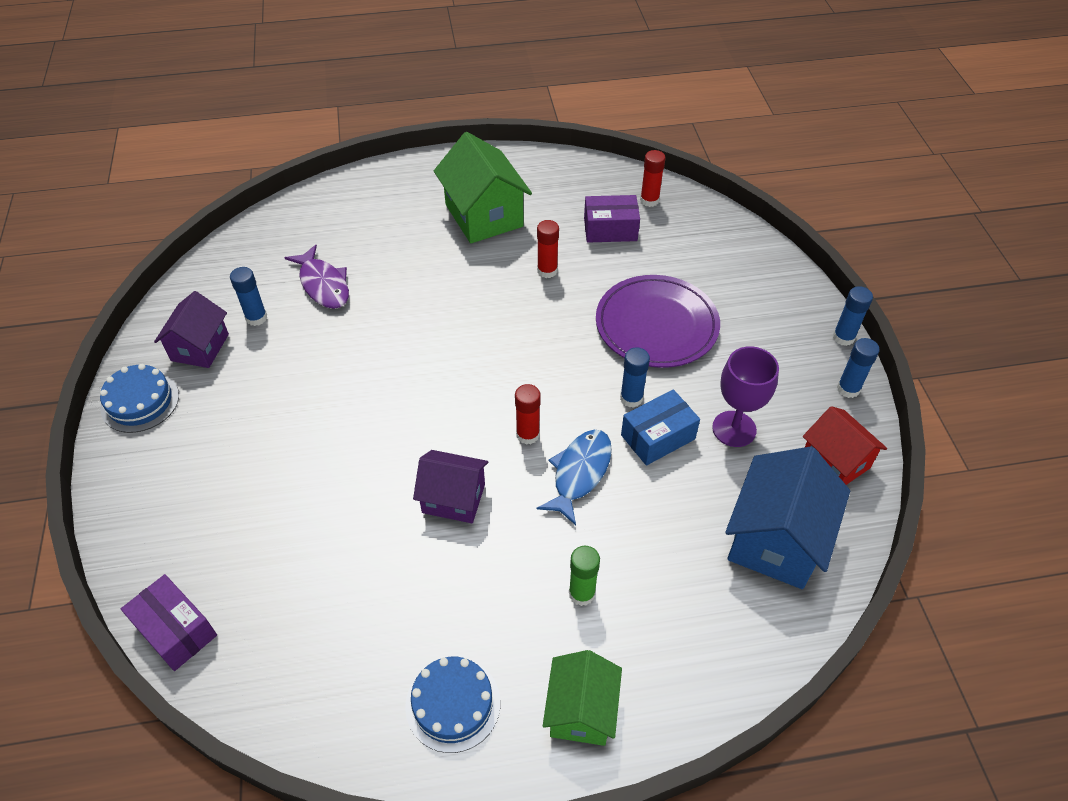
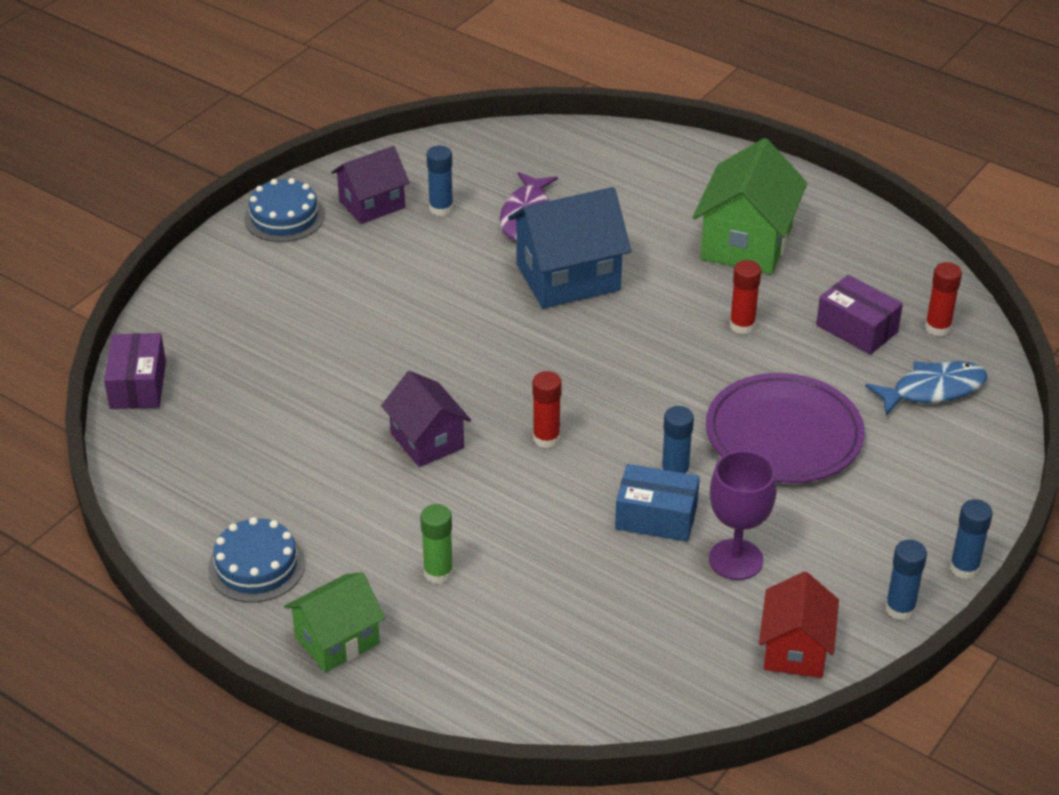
camera: 45 degrees right, 10 degrees down
(580, 473) = (551, 495): blue fish -> blue fish (933, 390)
(776, 539) = (650, 659): blue house -> blue house (568, 277)

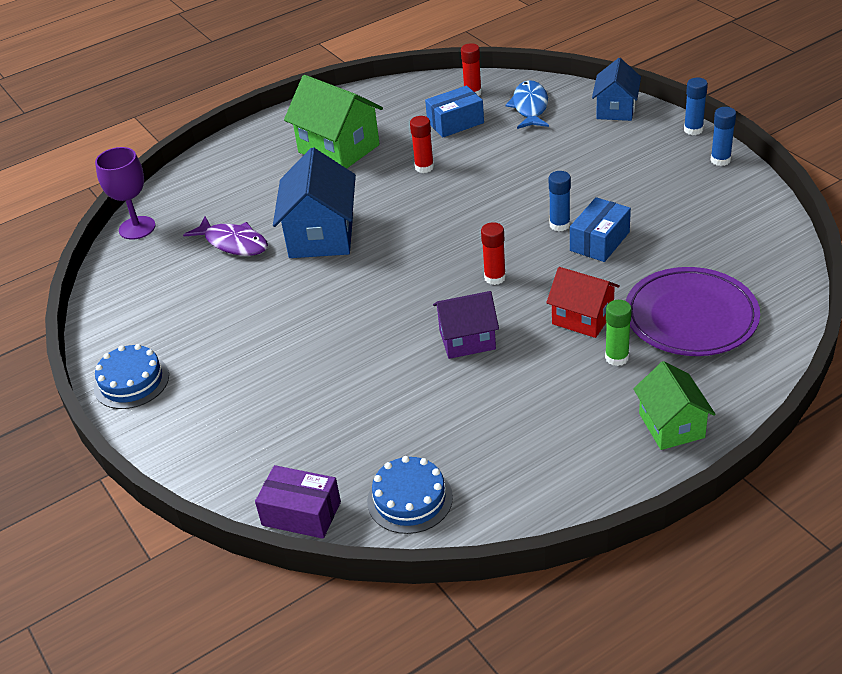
camera: 65 degrees left, 0 degrees up
(256, 566) = (571, 462): blue cake -> blue cake (410, 499)
(372, 204) = (155, 325): purple house -> none
(441, 208) = (191, 286): blue glue stick -> none
(736, 560) = (654, 215): purple goblet -> purple goblet (137, 228)
(783, 435) = (543, 172): purple plate -> purple plate (691, 317)
(795, 649) = (744, 207): red house -> red house (582, 318)
(857, 328) = (455, 122): purple box -> blue box
(974, 477) = (616, 109): none -> blue house

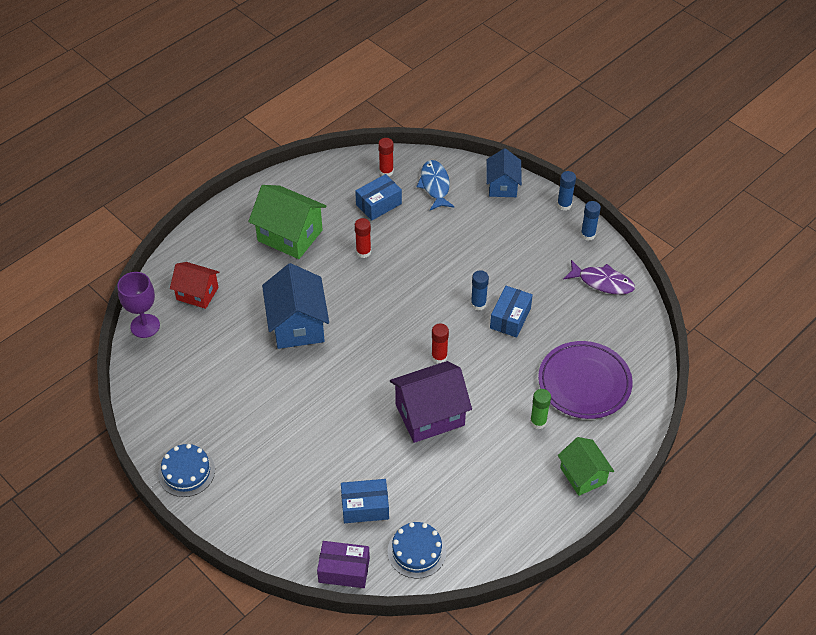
camera: 15 degrees left, 10 degrees up
(233, 243) = (229, 336): purple fish -> purple fish (602, 282)
(351, 439) = (365, 507): none -> blue box
(467, 340) = (430, 415): purple house -> purple house, size x1.57
(582, 318) = (509, 389): red house -> red house (197, 293)

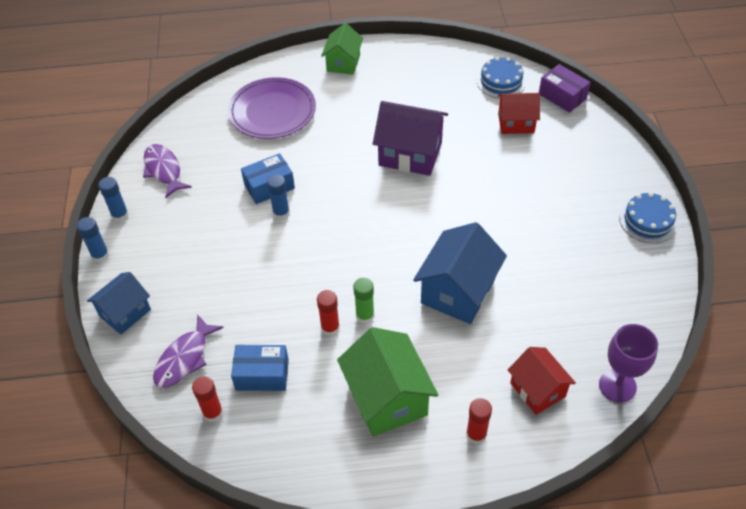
camera: 140 degrees left, 0 degrees up
(365, 507) = (516, 123): blue box -> red house
(435, 185) = (184, 358): blue fish -> purple fish
(439, 357) = (359, 190): red glue stick -> red glue stick (476, 434)
(538, 422) = (335, 107): green glue stick -> green glue stick (365, 315)

